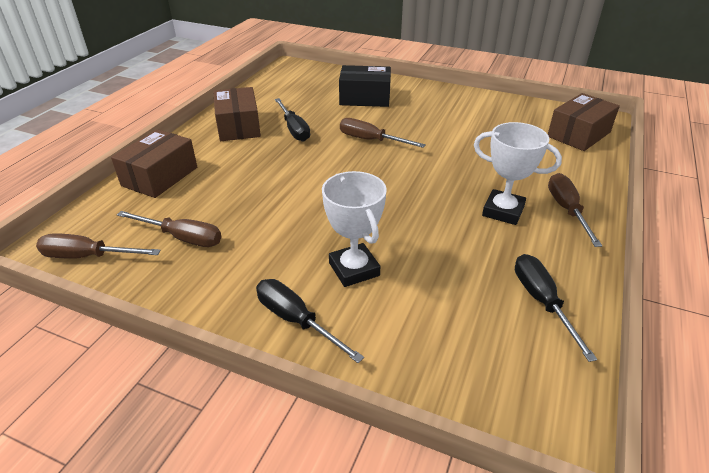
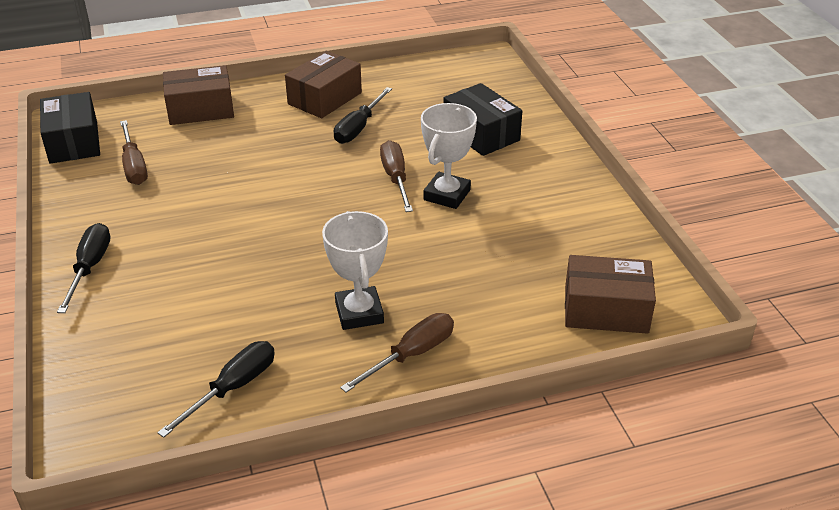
camera: 50 degrees right, 0 degrees up
(88, 257) = (74, 142): brown screwdriver -> black box
(354, 269) = (177, 265): white trophy -> white trophy (447, 195)

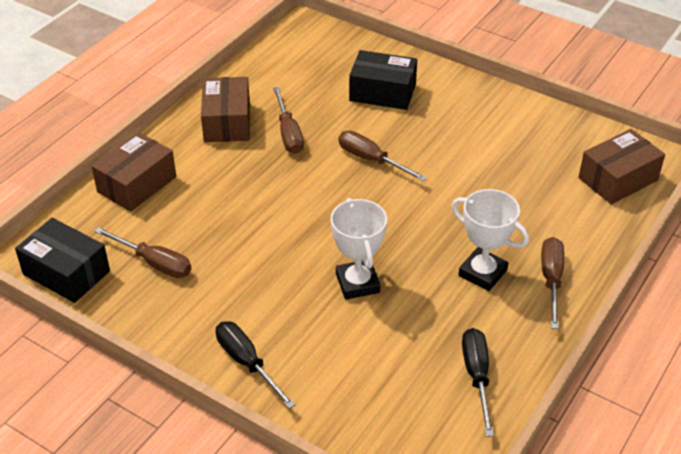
camera: 40 degrees left, 5 degrees up
(358, 128) = (288, 133): black screwdriver -> brown screwdriver
(447, 195) = (423, 153): white trophy -> white trophy (357, 283)

